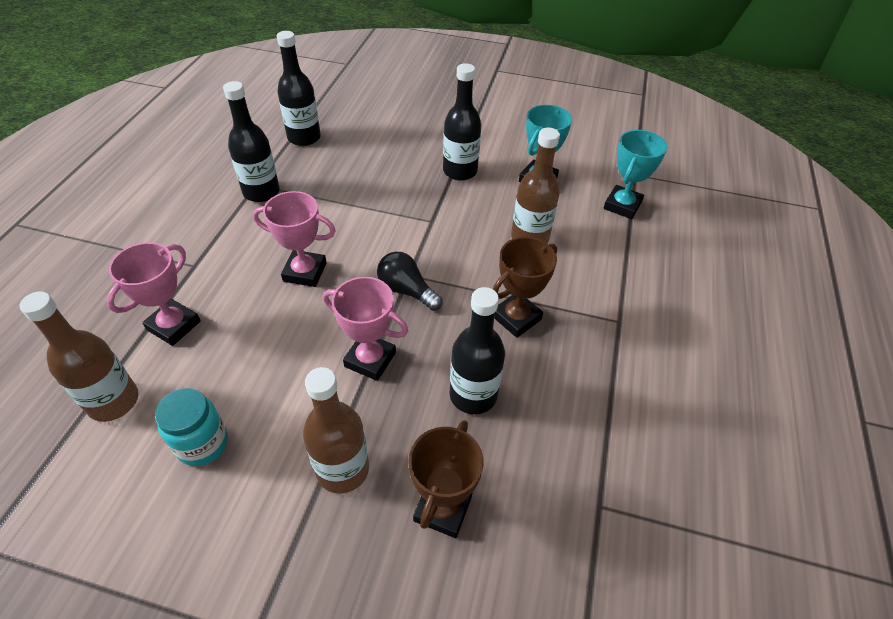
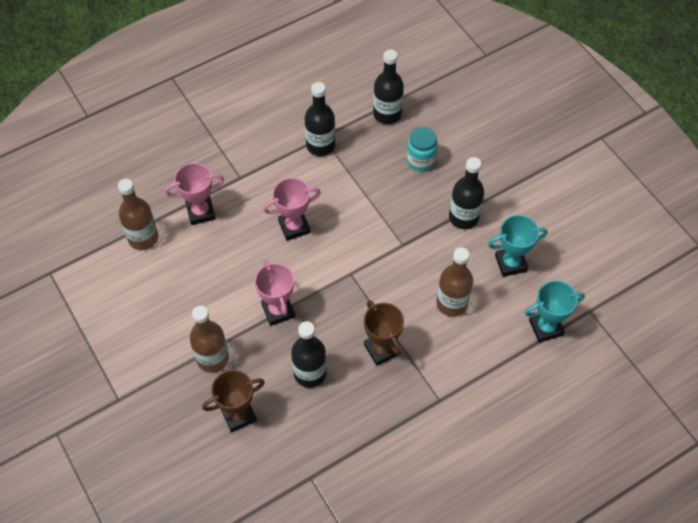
camera: 45 degrees right, 10 degrees up
(202, 444) = (164, 293): turquoise jar -> turquoise jar (420, 160)
(305, 272) = (294, 227): pink trophy -> pink trophy turned 75 degrees counterclockwise
(406, 290) = (338, 283): black light bulb -> none
(516, 318) = (381, 349): brown trophy -> brown trophy turned 60 degrees clockwise

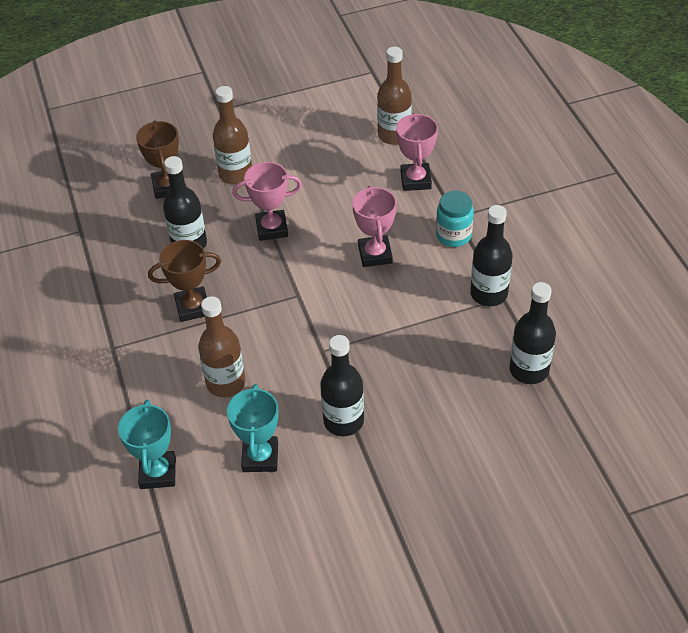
camera: 105 degrees right, 10 degrees down
(420, 160) = (444, 392): turquoise jar -> turquoise jar (453, 235)

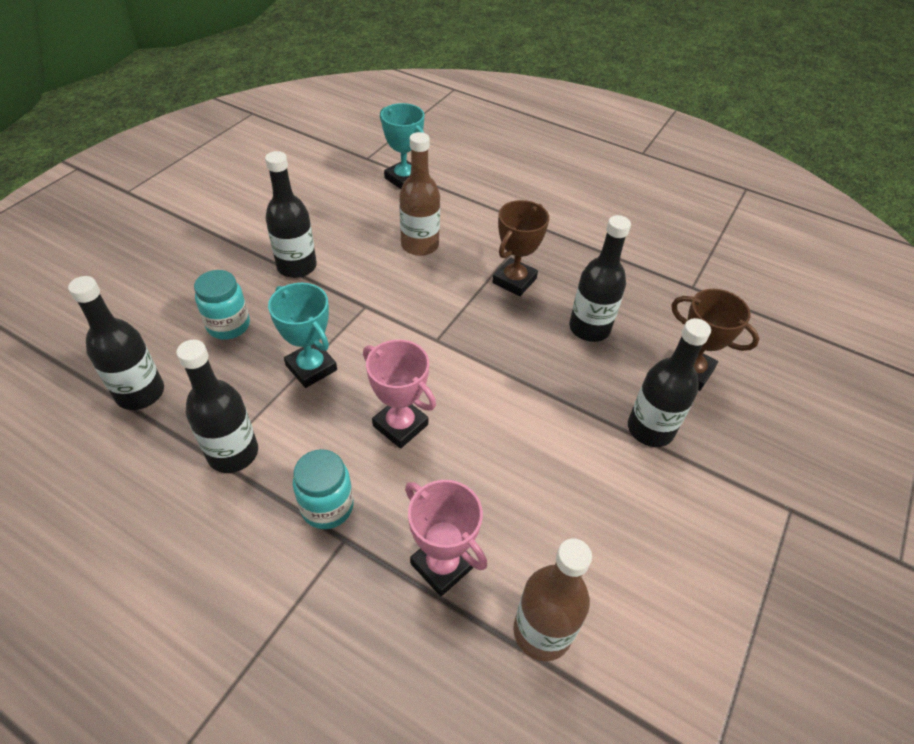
camera: 135 degrees right, 0 degrees up
(235, 174) = (650, 429): brown bottle -> black bottle
(260, 457) = (341, 217): turquoise trophy -> turquoise trophy (311, 368)
(272, 228) = (536, 389): pink trophy -> none
(436, 392) = (228, 325): none -> turquoise jar

